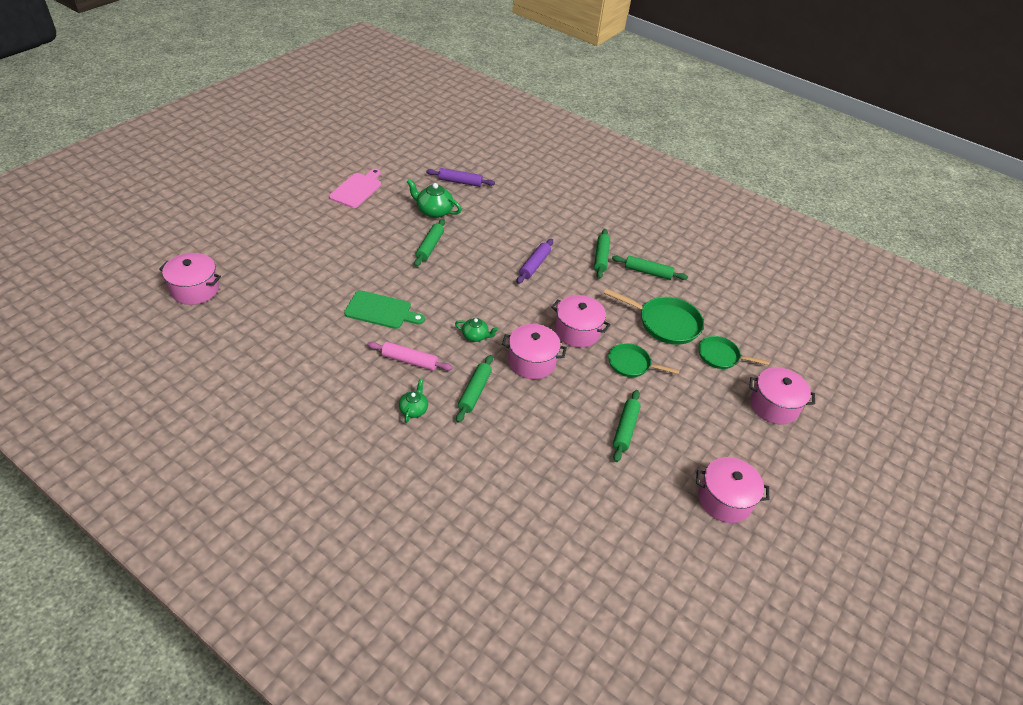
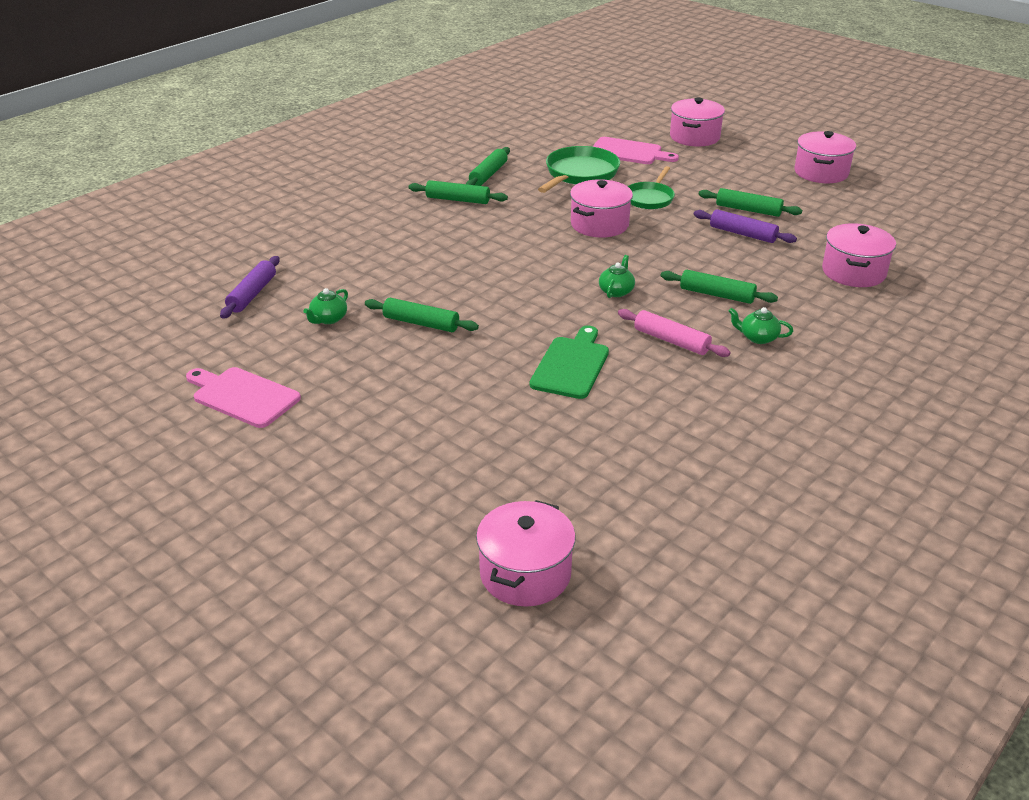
camera: 80 degrees left, 10 degrees down
(409, 361) = (671, 341): pink rolling pin -> pink rolling pin turned 75 degrees counterclockwise
(434, 211) = (328, 319): green teapot -> green teapot, size x0.62
(531, 362) = (657, 256): pink pot -> pink pot (853, 272)
(534, 265) = (471, 244): purple rolling pin -> purple rolling pin (743, 234)
(721, 356) = (629, 152): green pan -> pink cutting board

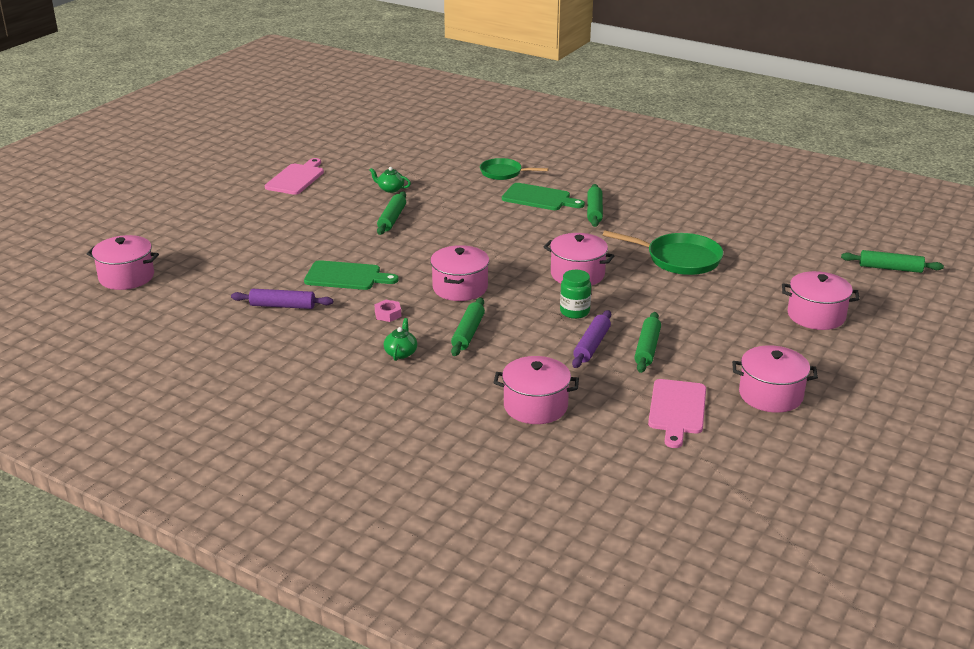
camera: 80 degrees right, 5 degrees down
(252, 294) = (416, 162): purple rolling pin -> purple rolling pin (282, 306)
(409, 225) = (539, 198): none -> green cutting board
(488, 174) = (652, 219): green rolling pin -> green rolling pin (890, 268)
(616, 291) = (460, 288): green teapot -> pink pot
(629, 152) = (748, 280): pink cutting board -> pink cutting board (677, 410)
(649, 198) = (645, 295): green pan -> green pan (503, 173)
(671, 341) = (388, 314): pink rolling pin -> pink nut
(677, 234) = (574, 312): none -> green jar

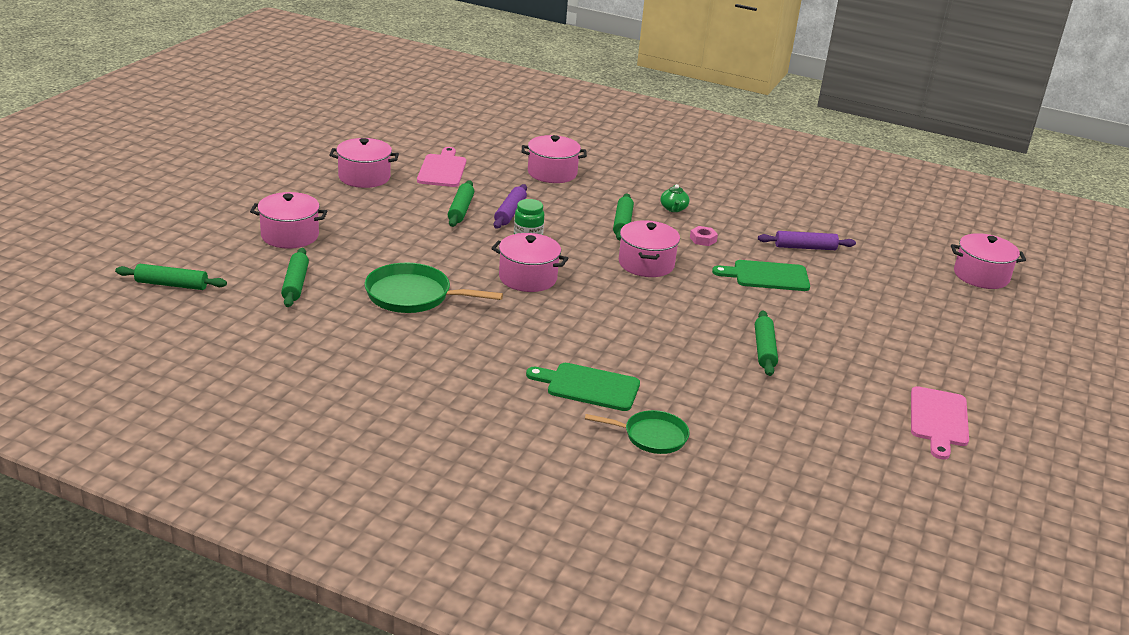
camera: 170 degrees right, 0 degrees up
(390, 189) = (796, 401): green teapot -> none
(594, 211) = (512, 364): green rolling pin -> green rolling pin (295, 284)

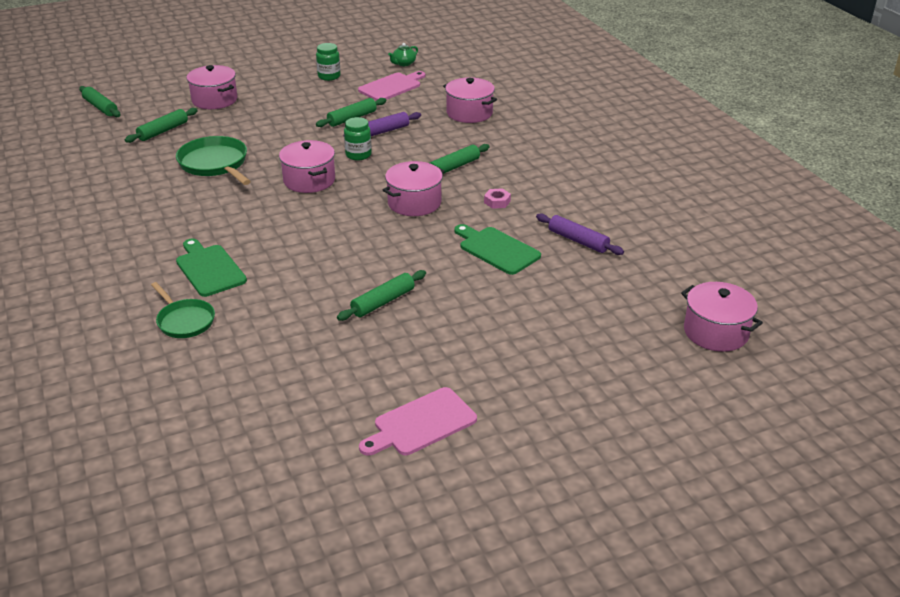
camera: 45 degrees right, 5 degrees up
(364, 177) = (329, 76): pink pot -> green jar
(673, 209) = (518, 170): green teapot -> green teapot (403, 63)

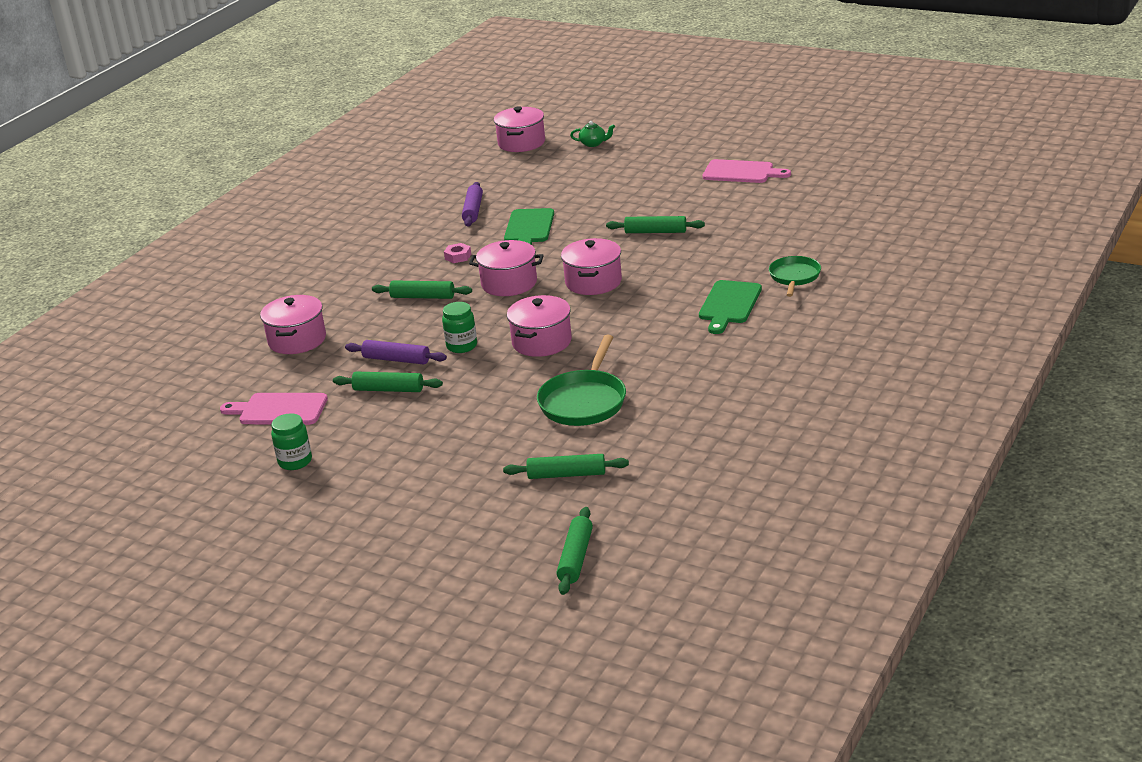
camera: 125 degrees left, 5 degrees down
(214, 100) = (452, 494): pink pot -> pink pot (593, 282)
(403, 63) = (201, 436): green teapot -> green teapot (593, 143)

